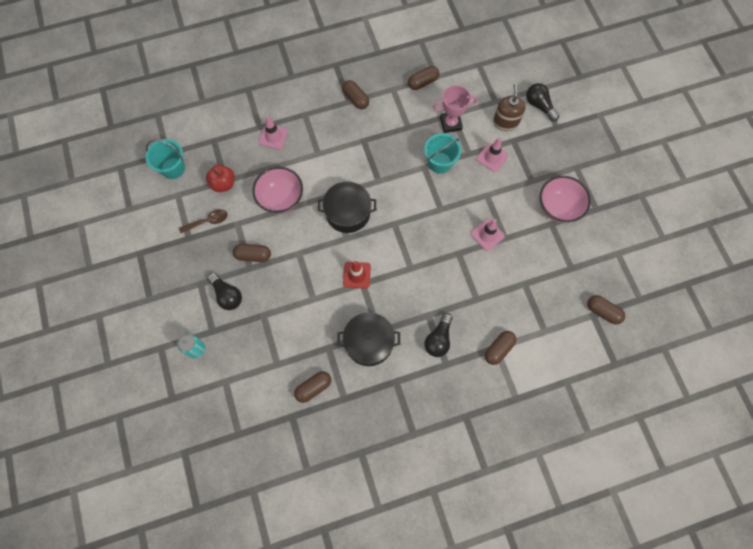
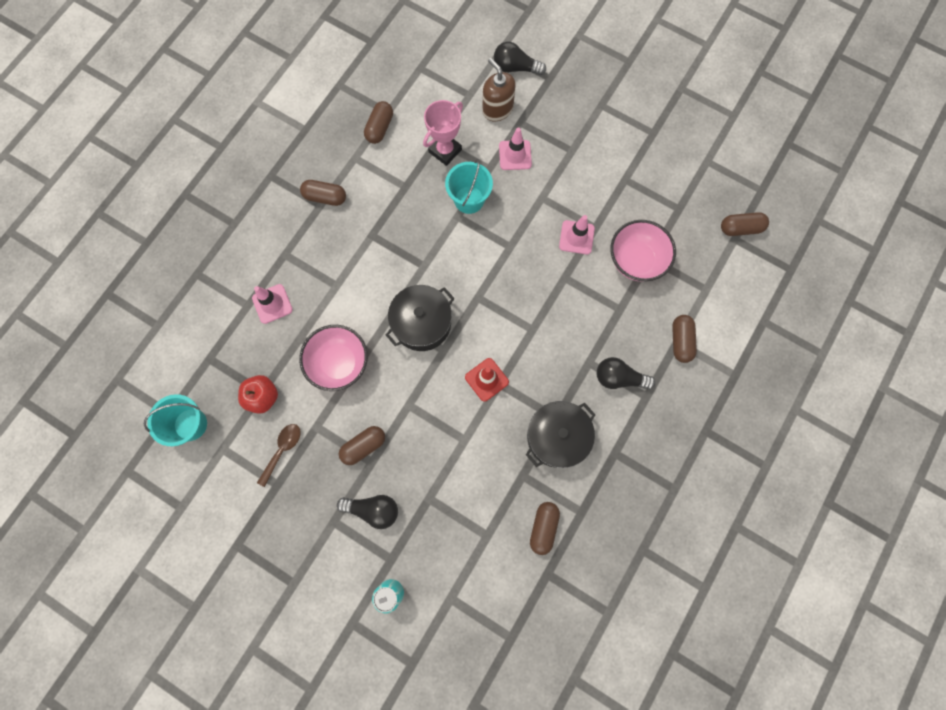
camera: 40 degrees left, 5 degrees up
(438, 339) = (619, 378): black light bulb -> black light bulb turned 120 degrees clockwise
(558, 207) = (618, 158): pink bowl -> pink bowl (636, 260)

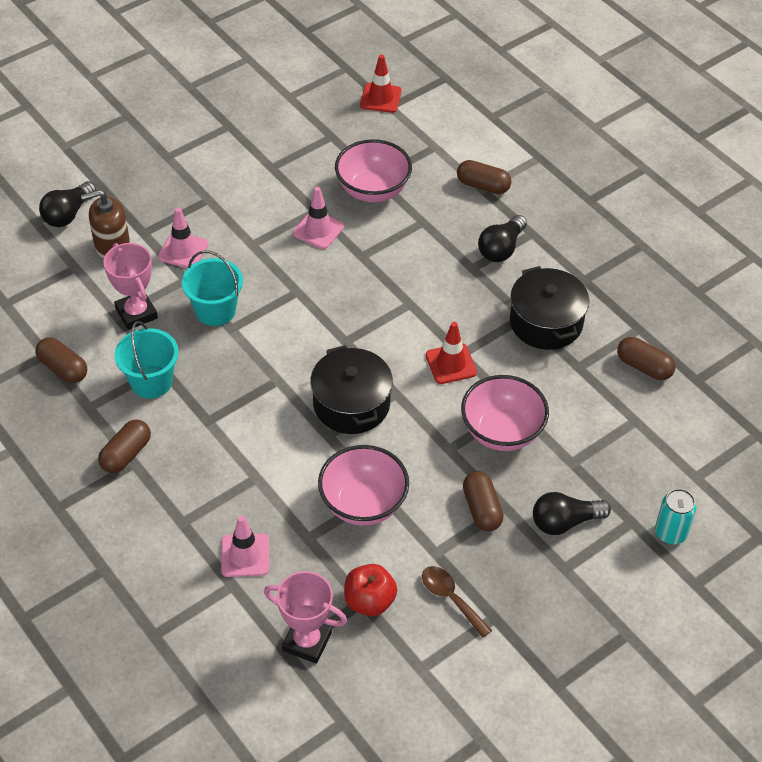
camera: 70 degrees left, 25 degrees down
(190, 424) = (370, 698): turquoise bucket -> turquoise bucket (151, 382)
(220, 368) = (307, 642): none -> pink trophy
(373, 509) = (564, 522): black light bulb -> black light bulb turned 135 degrees counterclockwise
(437, 438) = (502, 432): none -> pink bowl
(740, 228) = (380, 98): brown capsule -> red traffic cone

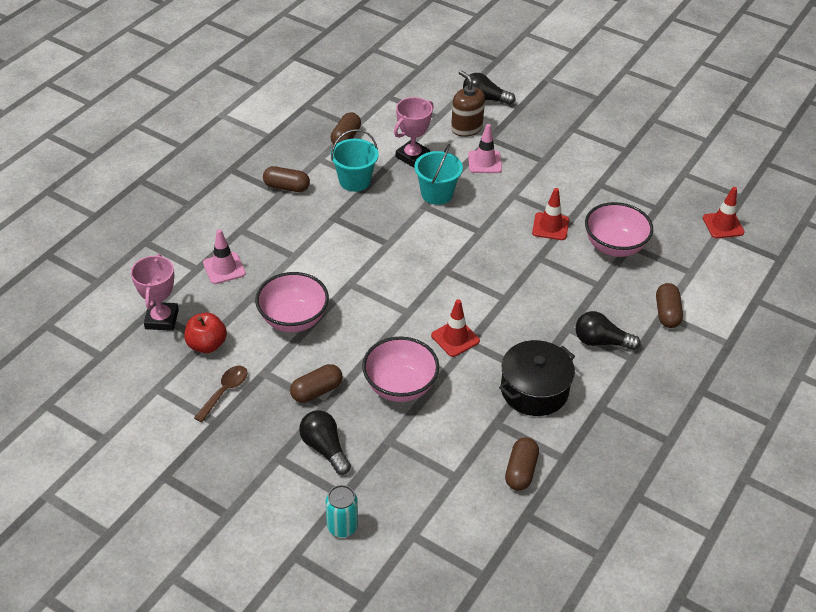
camera: 70 degrees right, 5 degrees down
(318, 230) = (550, 226): pink traffic cone -> red traffic cone
(351, 404) = (385, 289): black pot -> none

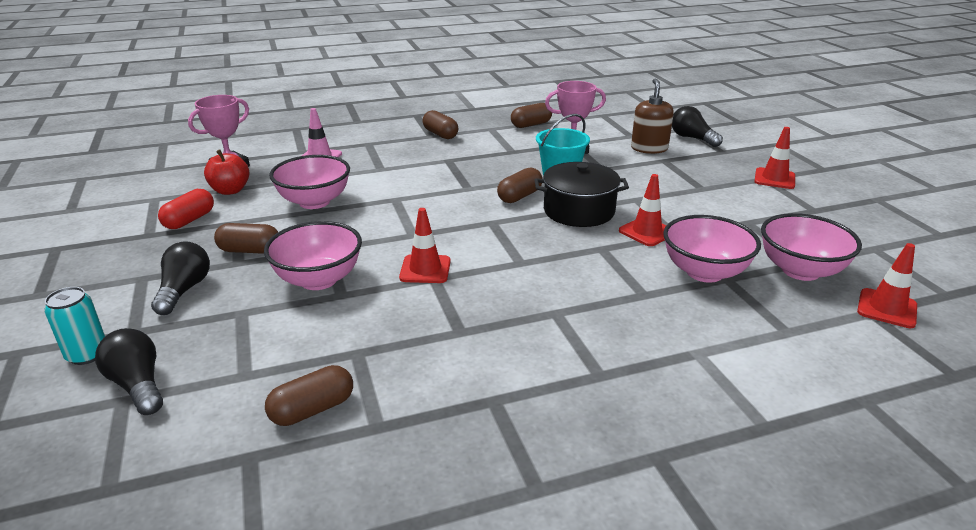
camera: 40 degrees right, 15 degrees down
(225, 391) = (189, 220): brown spoon -> red capsule
(354, 181) = (499, 147): turquoise bucket -> none
(484, 162) = (637, 171): pink traffic cone -> none
(534, 390) = (440, 346): black pot -> black pot (579, 211)
(578, 126) = (774, 179): none -> red traffic cone
(601, 341) = (579, 341): black light bulb -> black light bulb (138, 385)
(661, 216) = (800, 270): none -> pink bowl
(667, 313) = (703, 354): brown capsule -> brown capsule (519, 196)

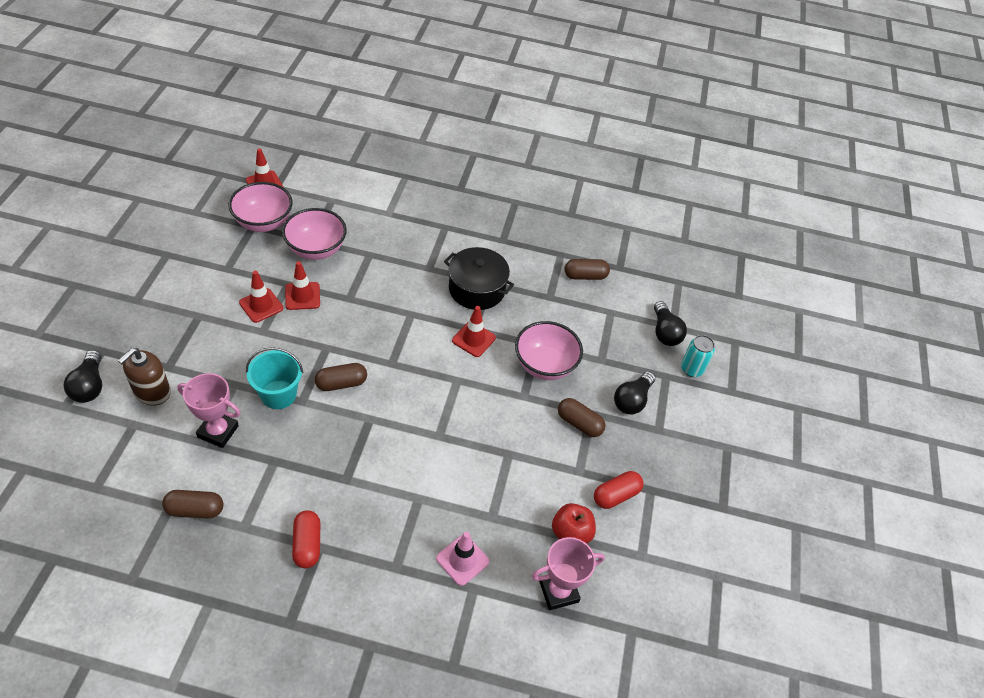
camera: 155 degrees left, 20 degrees up
(314, 202) = (506, 469): pink bowl -> none
(440, 134) = (307, 544): brown capsule -> red capsule
(579, 211) = (319, 341): black pot -> black pot (477, 289)
(774, 179) = (130, 295): red traffic cone -> red traffic cone (261, 305)

